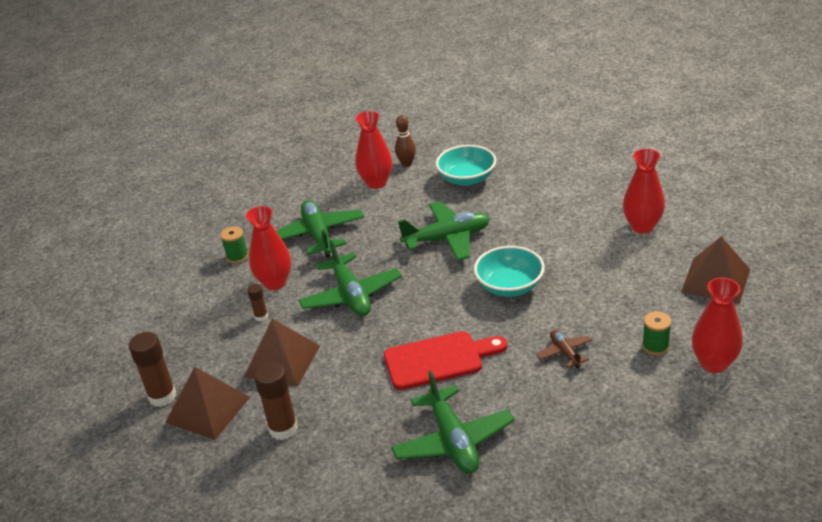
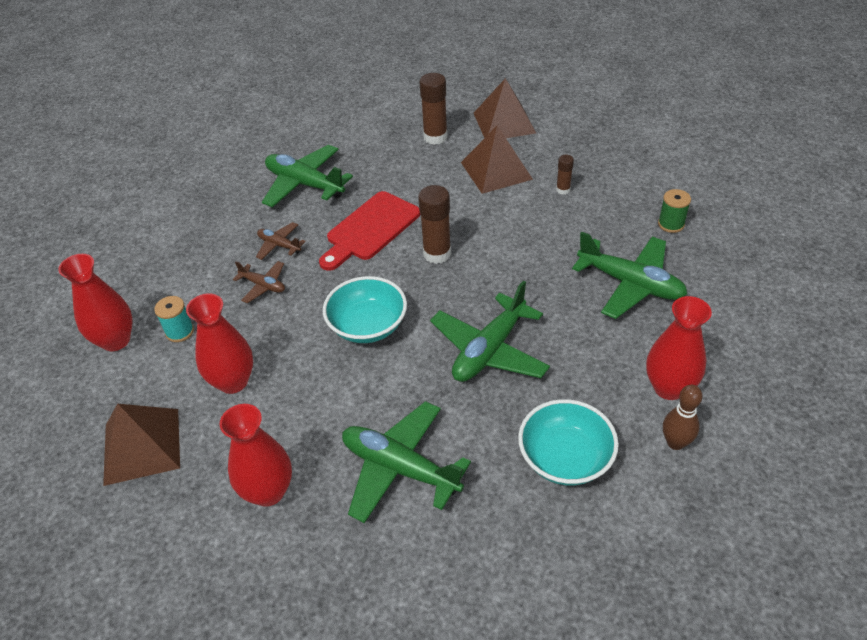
camera: 140 degrees right, 10 degrees up
(162, 396) = (548, 114): brown glue stick -> brown glue stick (437, 254)
(275, 282) = (596, 220): red vase -> red vase (233, 381)
(351, 295) = (511, 243): green plane -> green plane (400, 468)
(526, 384) = (279, 245): none -> brown plane
(655, 346) = (180, 331): green spool -> turquoise spool

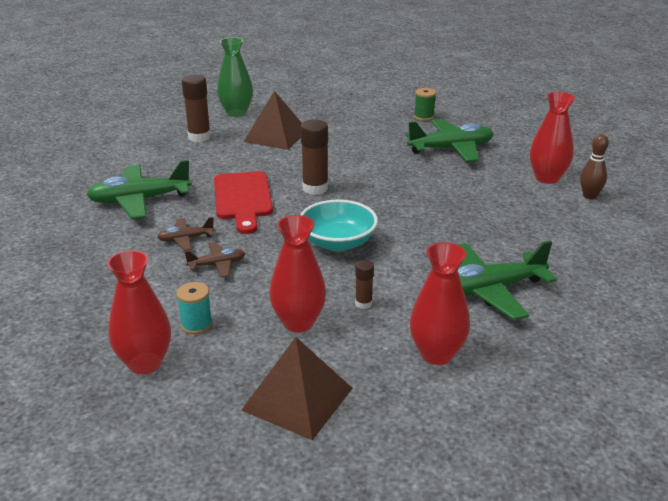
camera: 50 degrees left, 15 degrees down
(489, 350) = (433, 213): green plane -> none
(504, 123) = (236, 113): brown pyramid -> green vase
(563, 190) = (336, 127): brown glue stick -> brown glue stick (363, 303)
(565, 458) = (557, 231): turquoise bowl -> none

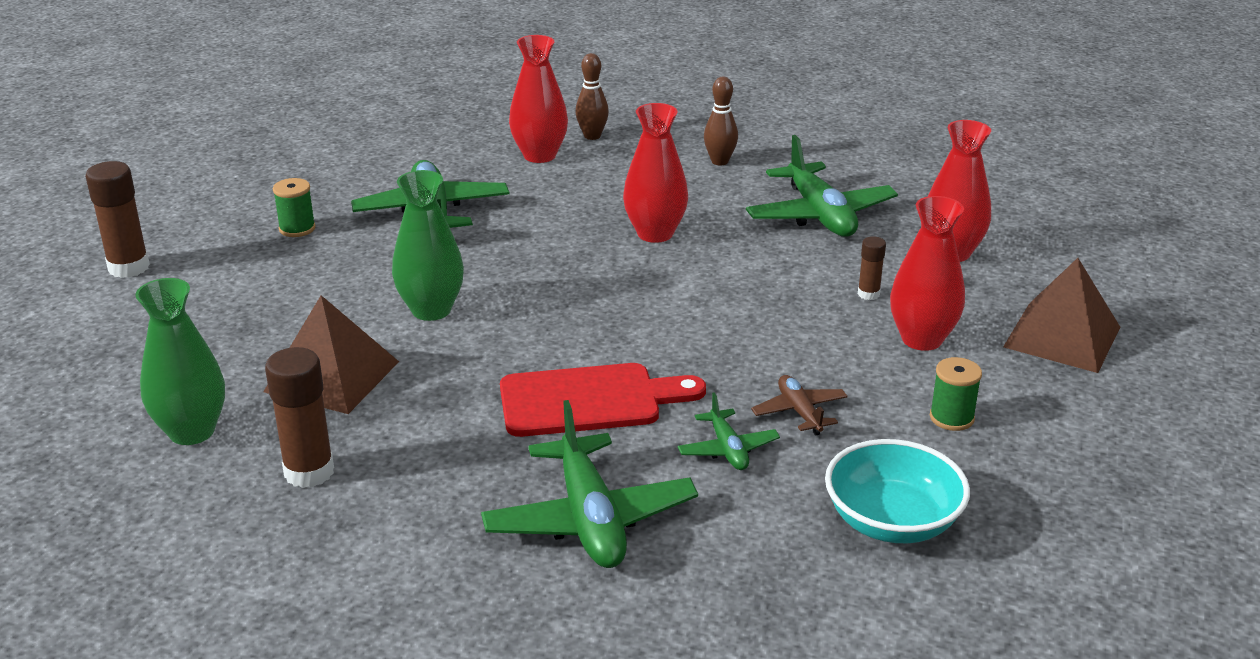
camera: 90 degrees left, 0 degrees up
(145, 363) = (1046, 452): red vase -> red vase (655, 233)
(186, 239) = (727, 449): brown plane -> green plane
(196, 325) = (951, 418): turquoise spool -> green spool
(315, 188) = (556, 331): brown glue stick -> brown glue stick (129, 267)
(338, 154) = (431, 310): none -> green vase
(338, 242) = (724, 311): turquoise bowl -> turquoise bowl (892, 521)
(570, 247) = (720, 161): none -> brown bowling pin

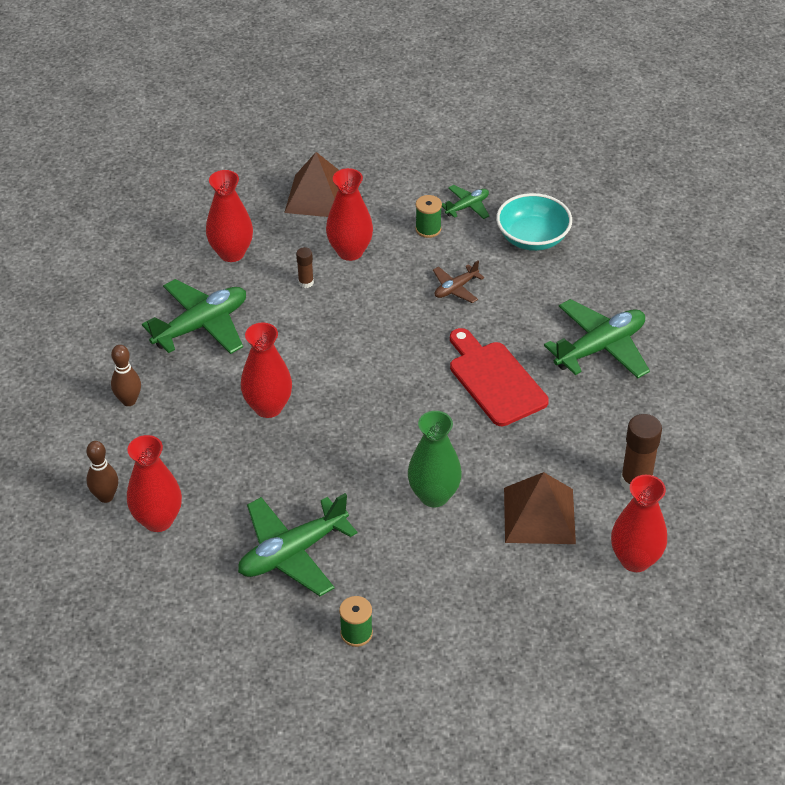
camera: 110 degrees left, 15 degrees up
(129, 267) = (469, 719): brown glue stick -> none
(192, 431) = (635, 560): green vase -> red vase
(727, 449) = (508, 309): green plane -> green plane (467, 206)

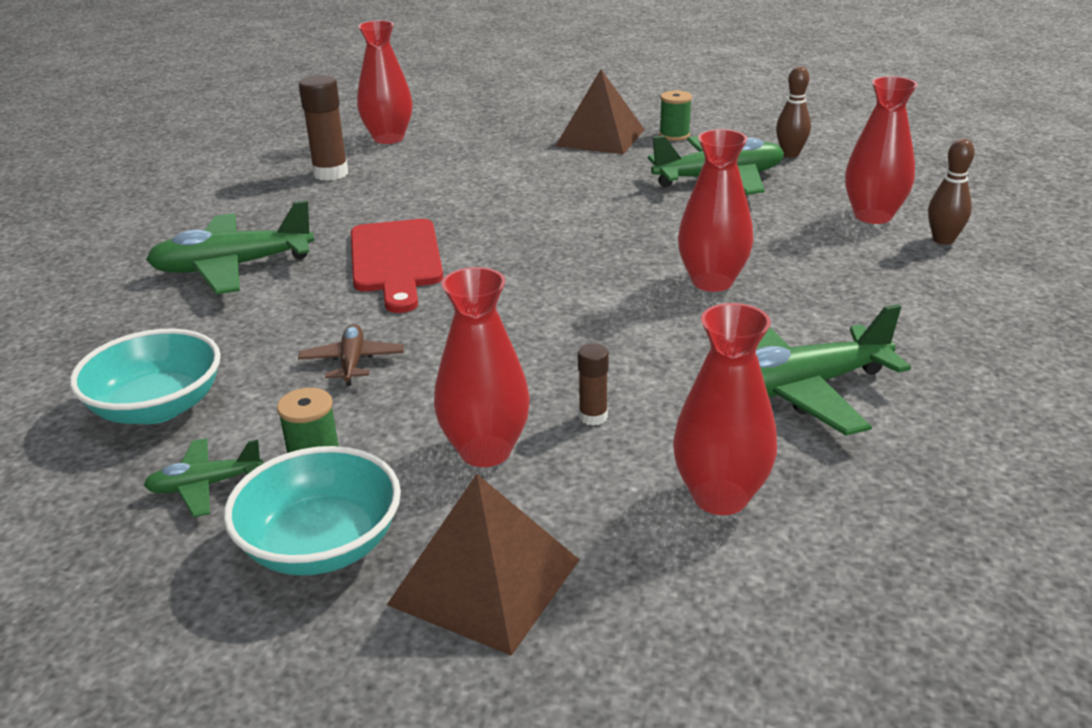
camera: 160 degrees left, 15 degrees down
(129, 401) = (923, 318): brown bowling pin -> brown bowling pin (790, 154)
(394, 194) = (321, 545): none -> turquoise bowl
(434, 495) = (545, 192): green vase -> none
(455, 288) = (352, 362): brown plane -> brown plane turned 75 degrees counterclockwise
(539, 515) = (449, 168): brown pyramid -> brown pyramid (600, 137)

